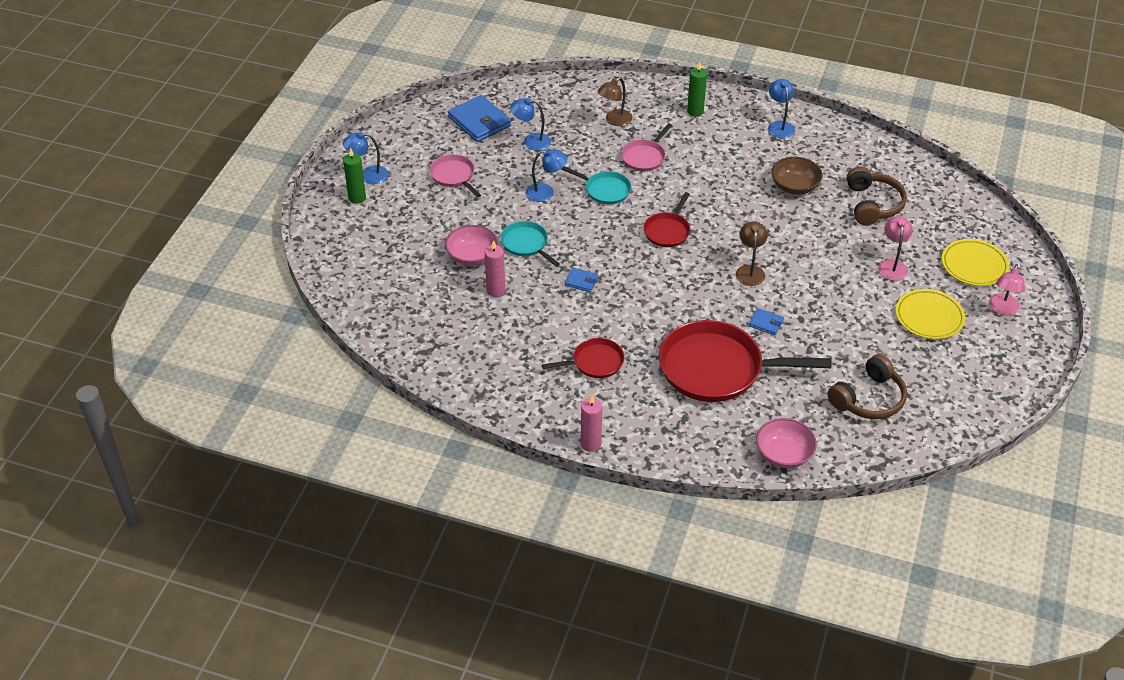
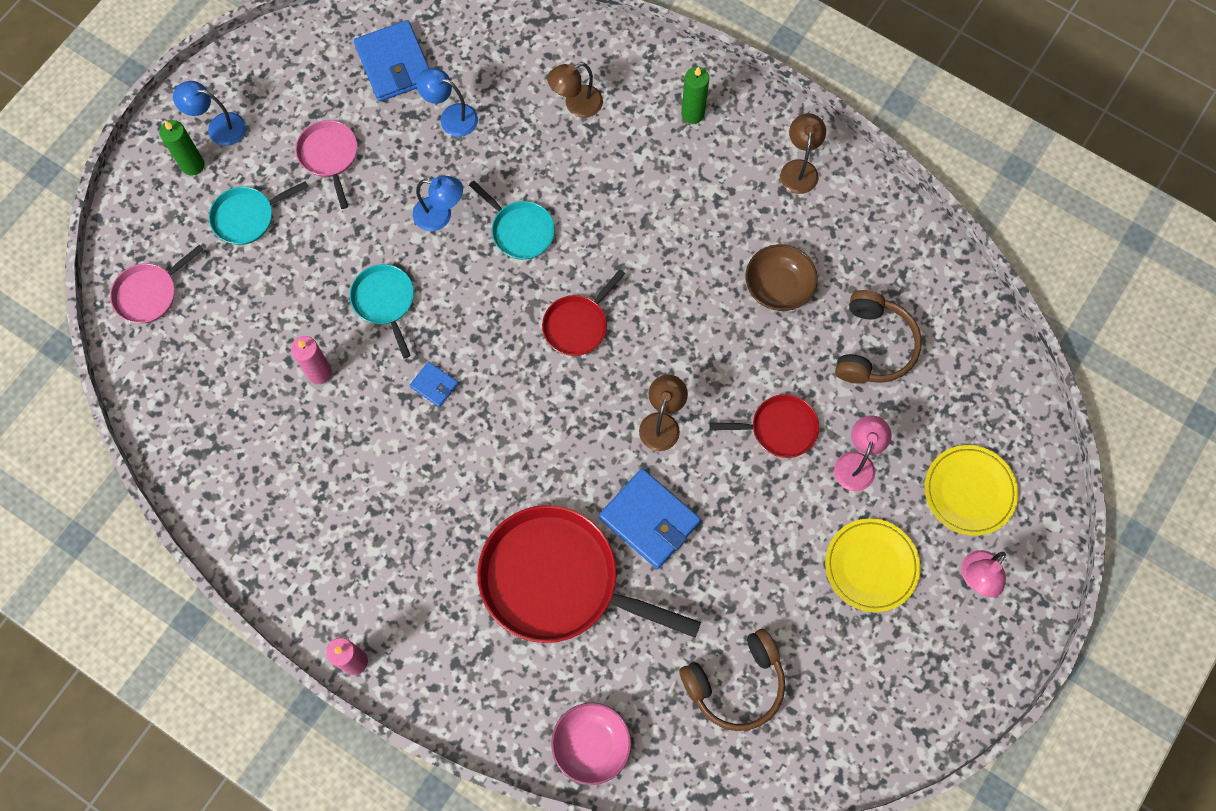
camera: 15 degrees right, 25 degrees up
(408, 218) = (247, 217): none -> turquoise pan
(472, 256) = (308, 305): pink bowl -> none
(595, 362) = (405, 528): red pan -> red pan (779, 429)
(644, 157) = (593, 183): pink pan -> pink pan (149, 293)
(766, 323) = (649, 520): blue wallet -> blue wallet, size x2.03
(779, 126) = (799, 169): blue lamp -> brown lamp

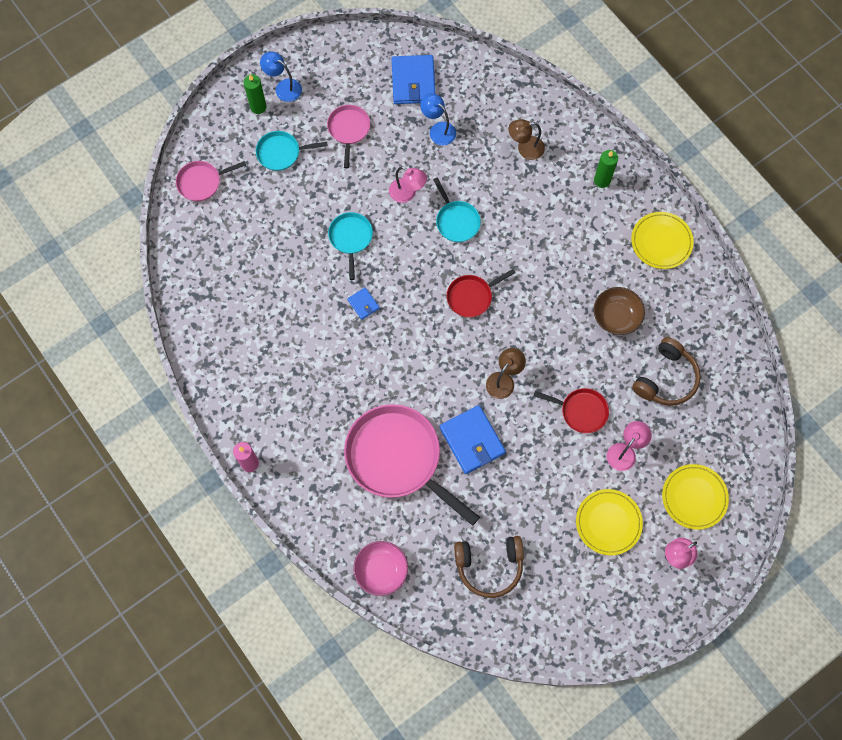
camera: 20 degrees right, 0 degrees up
(319, 372) = (292, 270): pink candle -> none
(440, 215) = (407, 193): blue lamp -> pink lamp
(557, 580) = (397, 458): red pan -> pink pan
(799, 169) = (661, 242): brown lamp -> yellow plate

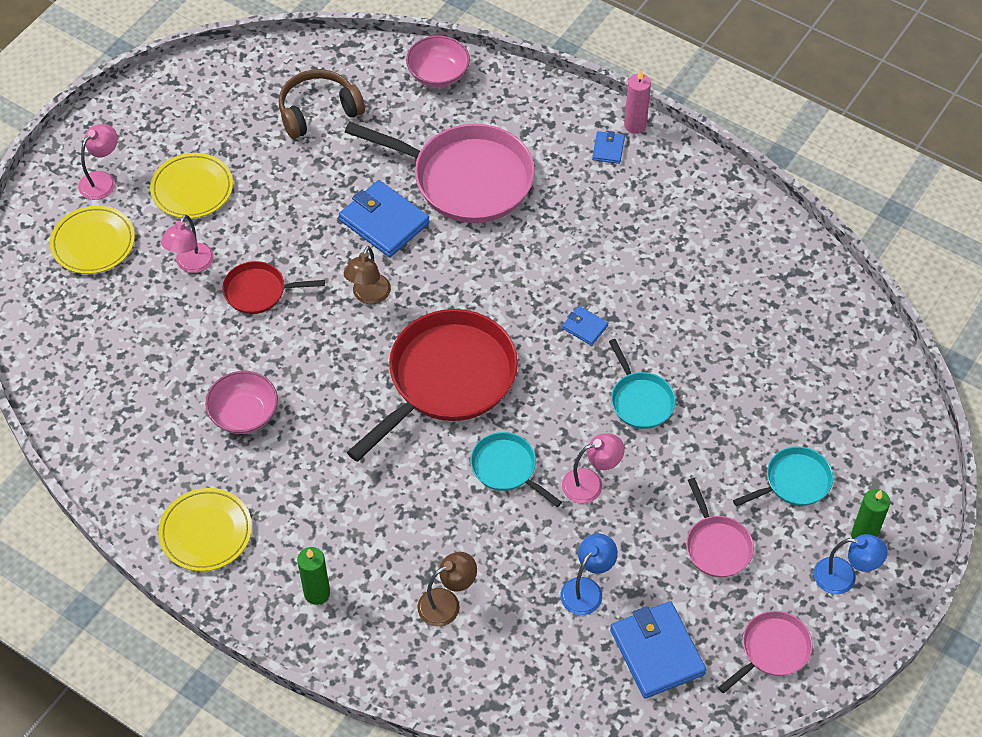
camera: 160 degrees right, 15 degrees down
(202, 182) = (878, 408): pink pan -> pink pan (772, 650)
(280, 448) = (608, 149): none -> blue wallet
(407, 193) = (590, 483): pink lamp -> pink lamp turned 150 degrees clockwise
(438, 130) = (587, 589): blue lamp -> blue lamp turned 75 degrees counterclockwise
(472, 296) = (447, 379): red pan -> red pan, size x2.01
(616, 316) = (244, 414): brown bowl -> pink bowl
(666, 378) = (158, 360): brown headphones -> none

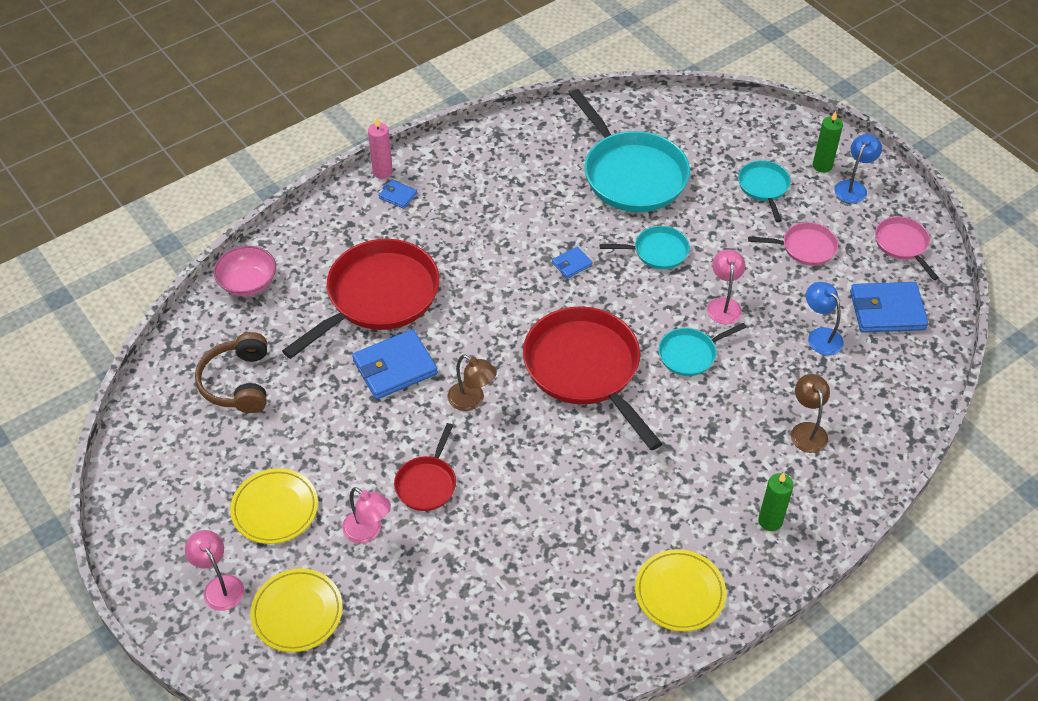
camera: 70 degrees left, 5 degrees down
(244, 414) = (561, 530): pink bowl -> none
(466, 179) = (378, 297): pink pan -> red pan
(747, 345) = (631, 174): none -> turquoise pan

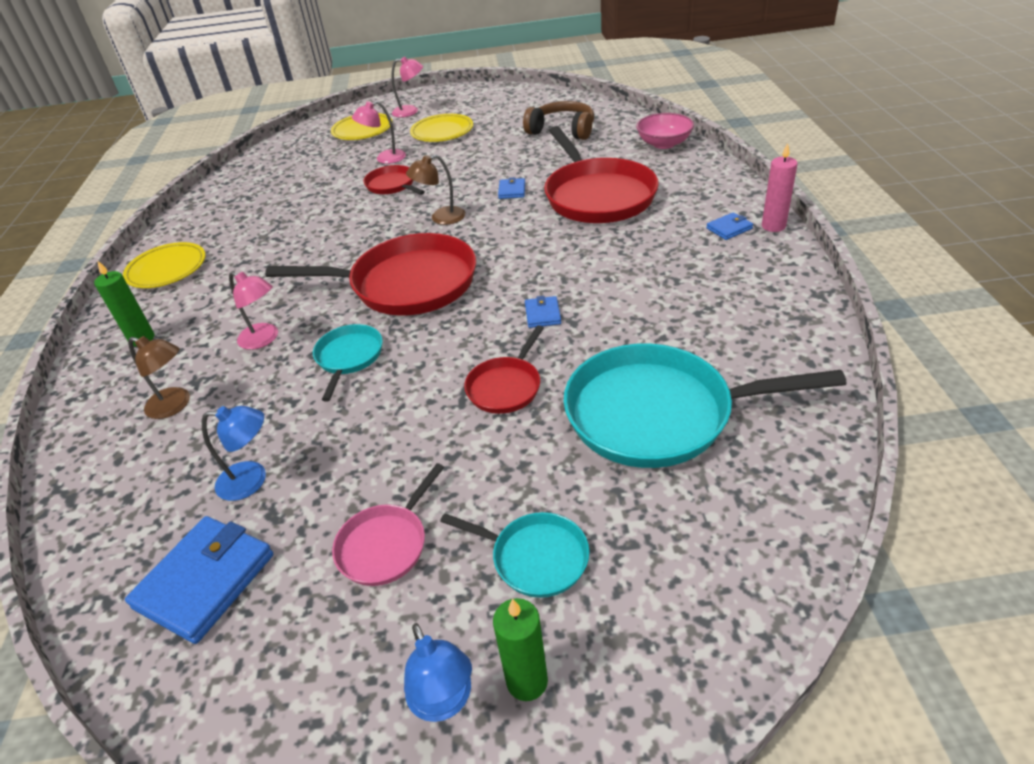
camera: 125 degrees right, 10 degrees down
(395, 367) = (512, 191): blue wallet -> blue wallet, size x0.49
(657, 251) = (506, 386): turquoise pan -> red pan
(723, 305) = (380, 411): pink lamp -> pink lamp (264, 339)
(902, 245) = (274, 693): pink pan -> none

